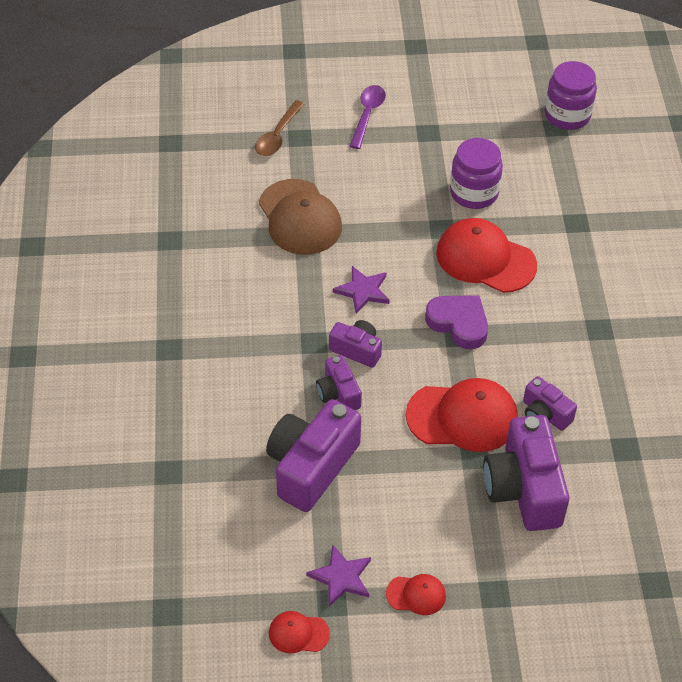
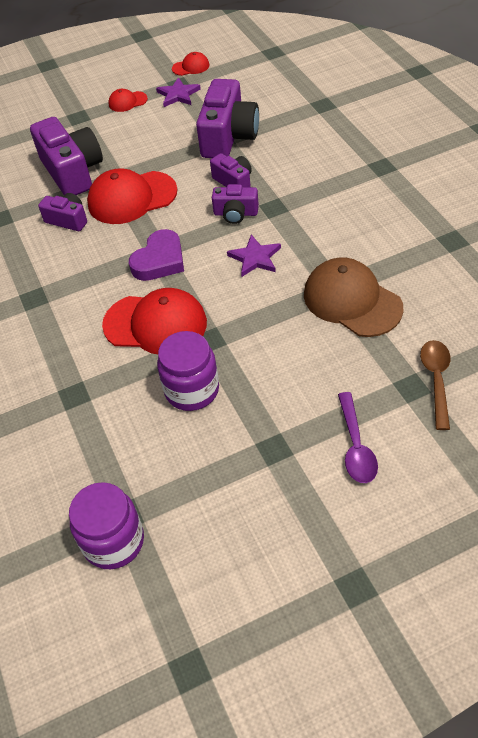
camera: 165 degrees right, 0 degrees up
(459, 323) = (159, 260): purple heart -> purple heart turned 75 degrees counterclockwise

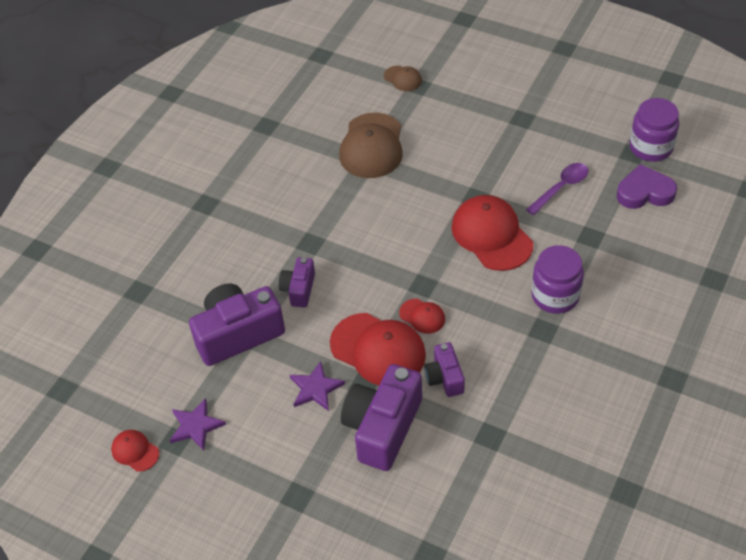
camera: 130 degrees left, 0 degrees up
(127, 102) = (238, 467): red cap -> red cap (422, 316)
(159, 260) = (431, 276): purple heart -> purple heart (644, 192)
(192, 390) = (523, 180): purple jar -> purple jar (555, 296)
(235, 213) = (337, 263): purple camera -> none
(255, 258) = (376, 220): purple star -> purple star (316, 388)
(356, 446) = (484, 88): purple spoon -> purple spoon (561, 188)
(436, 380) = (403, 78): brown spoon -> brown cap

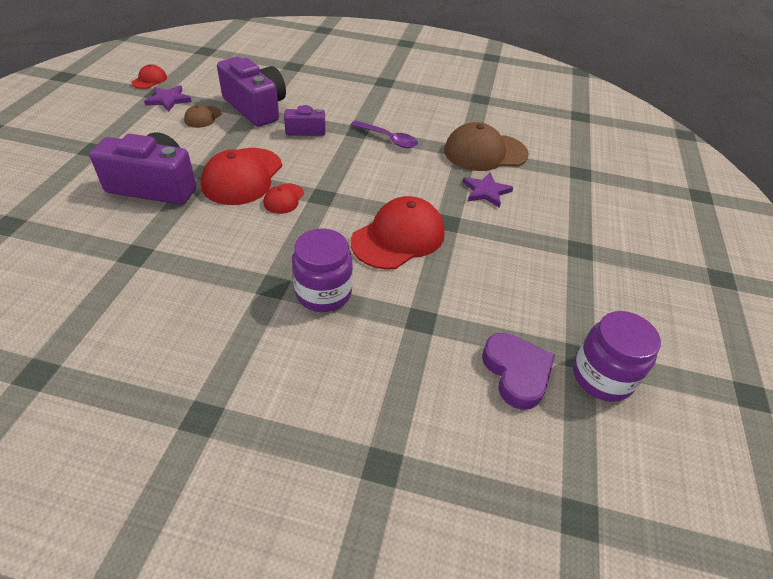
camera: 70 degrees right, 5 degrees down
(316, 388) = (200, 148): purple star -> purple star (486, 191)
(403, 78) = (583, 163): brown cap -> brown cap (203, 117)
(444, 377) = (209, 218): purple camera -> none
(561, 188) = (489, 288): purple spoon -> purple spoon (388, 139)

